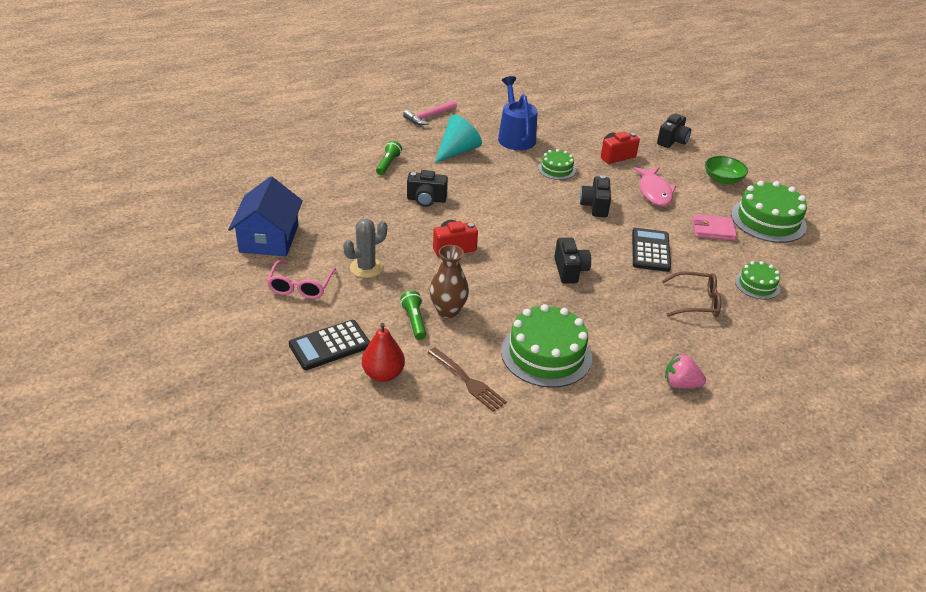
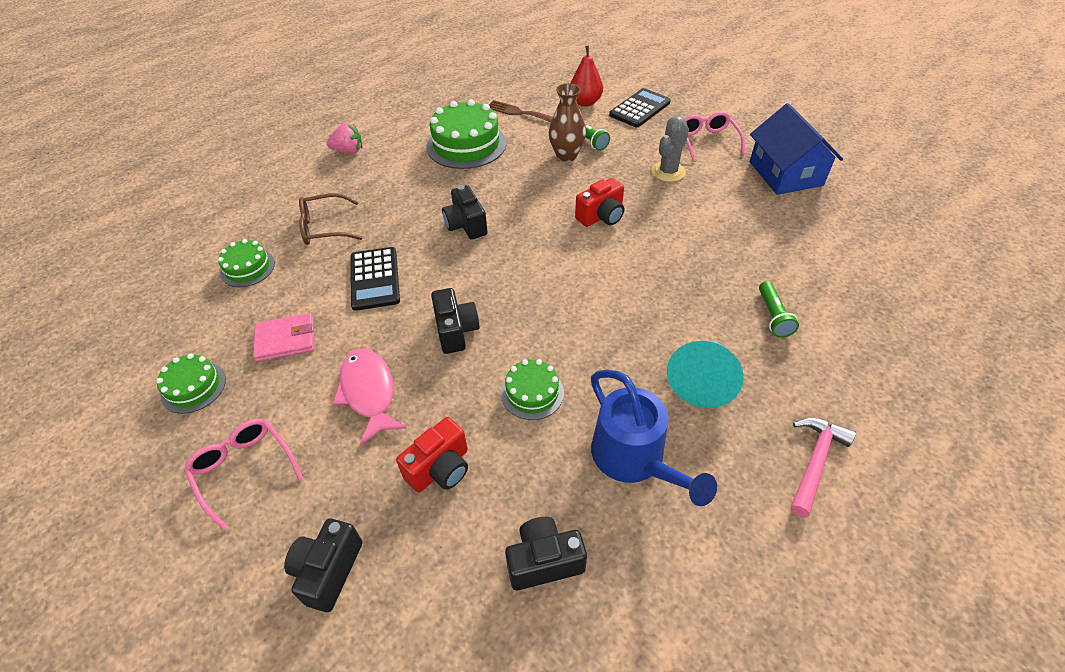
camera: 165 degrees right, 10 degrees up
(426, 200) = (676, 271): black camera -> black camera (544, 561)
(722, 179) = (244, 470): green bowl -> pink glasses
(768, 220) = (193, 387): green cake -> green cake, size x0.54

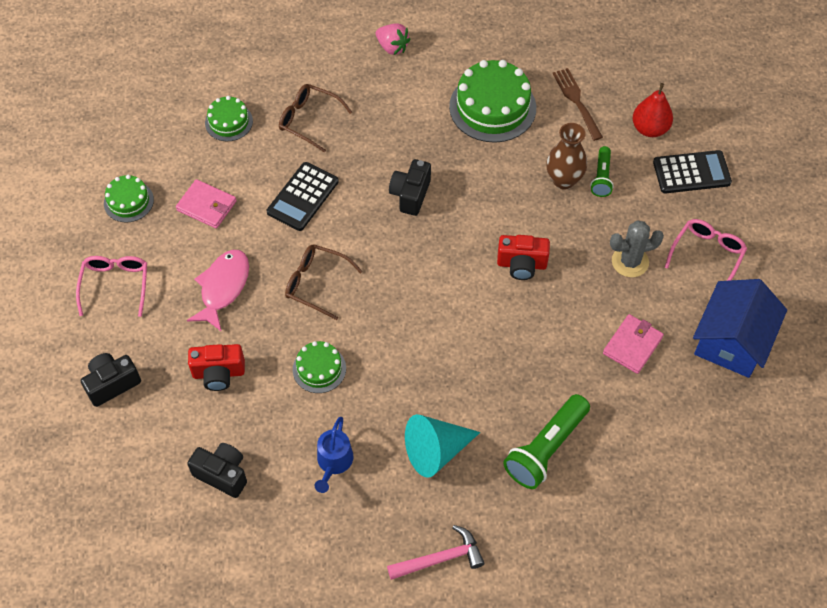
camera: 40 degrees right, 10 degrees up
(456, 331) = (316, 283): black camera -> brown glasses
(634, 459) = (333, 463): blue watering can -> blue watering can, size x0.62
(735, 214) = (632, 345): none -> pink wallet
(773, 316) = (546, 448): green flashlight -> green flashlight, size x1.73

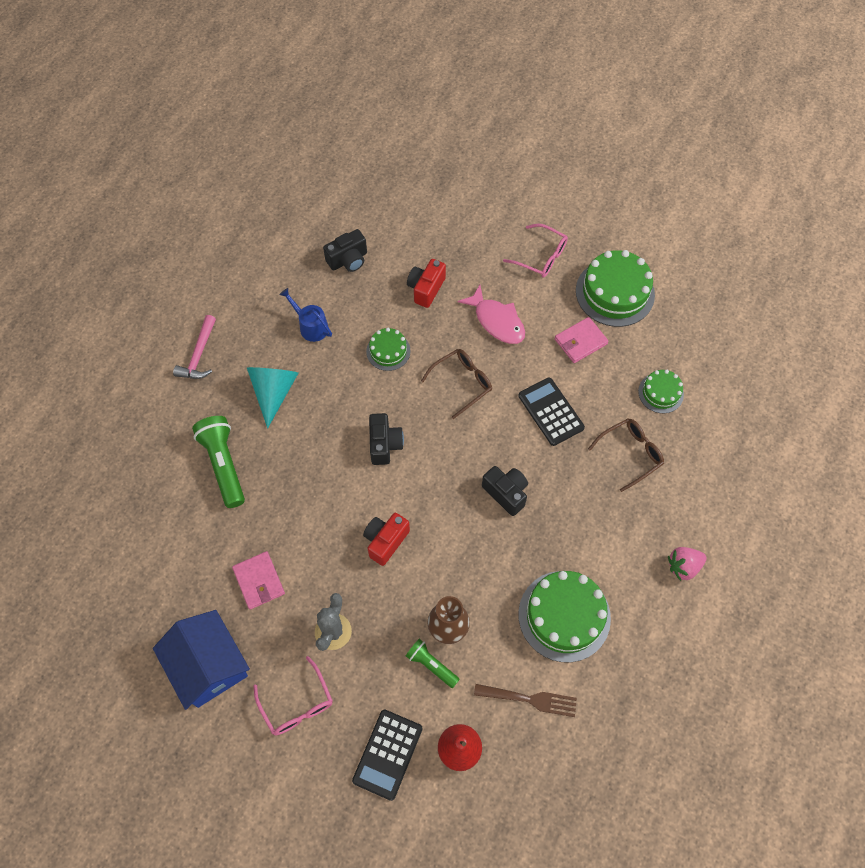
camera: 120 degrees right, 5 degrees up
(112, 384) = (459, 226): black camera -> black camera (384, 444)
(128, 201) = (615, 292): green cake -> green cake, size x1.84

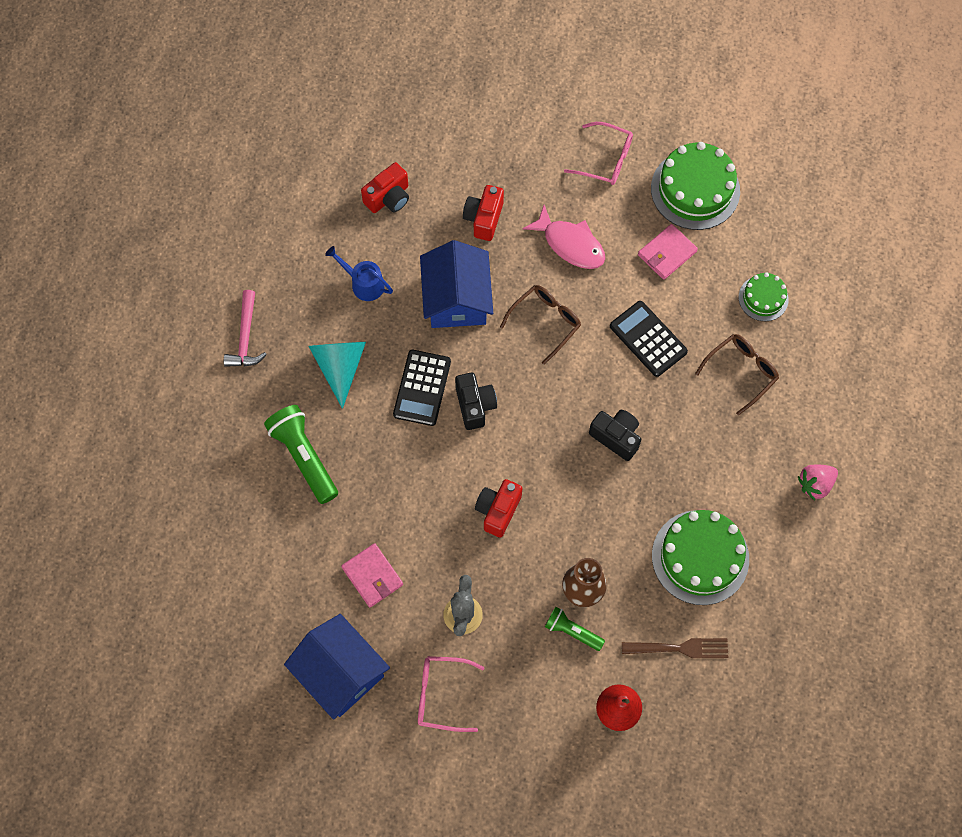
camera: 10 degrees left, 5 degrees up
(297, 704) = (442, 695): pink glasses -> pink glasses turned 135 degrees clockwise
(348, 260) = (388, 198): black camera -> red camera
(387, 754) = (545, 728): black calculator -> black calculator (422, 388)
(388, 351) = (456, 298): green cake -> blue house

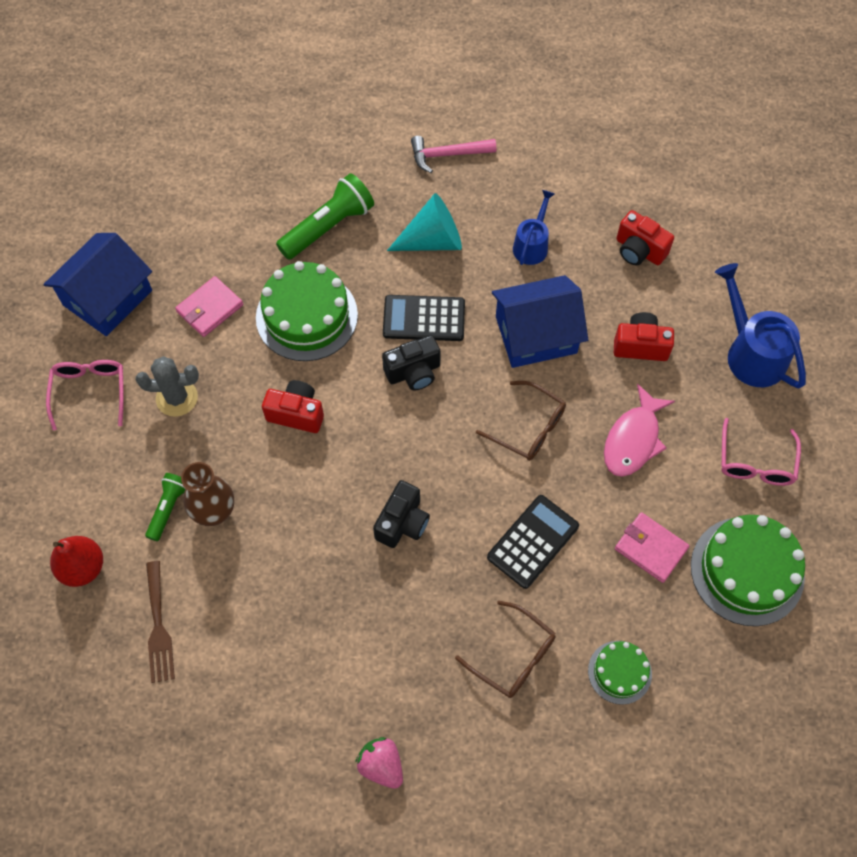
camera: 80 degrees right, 5 degrees down
(506, 137) = (751, 352): none -> blue watering can
(700, 557) = (270, 636): green cake -> green cake (306, 316)

